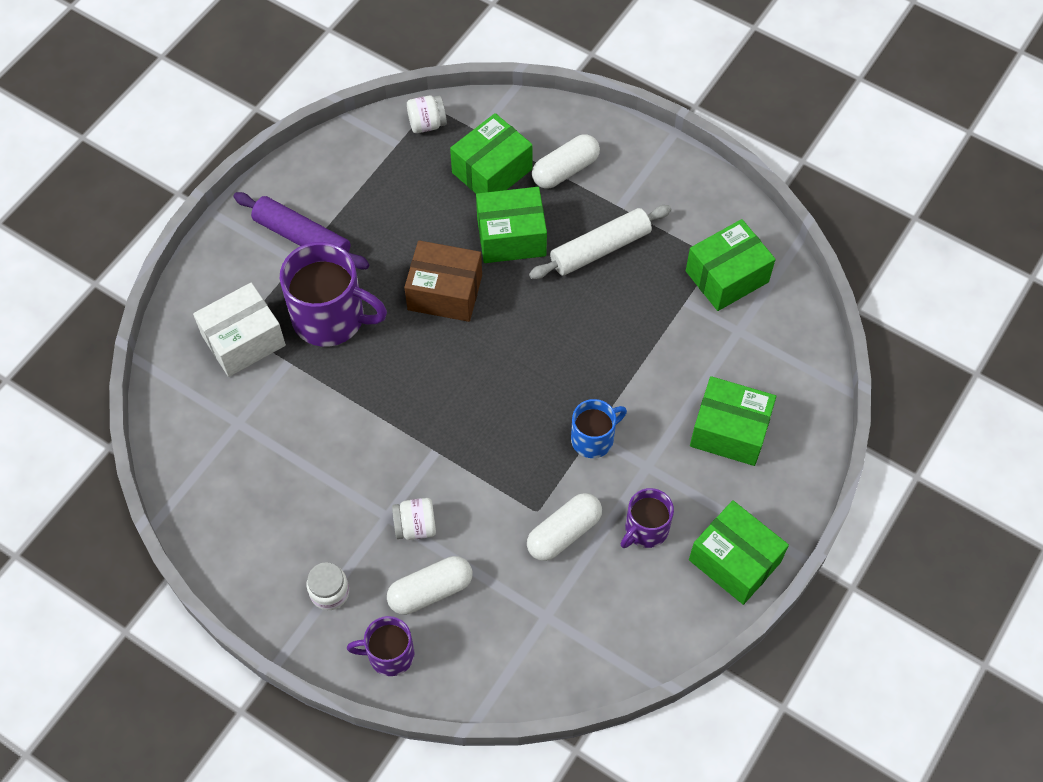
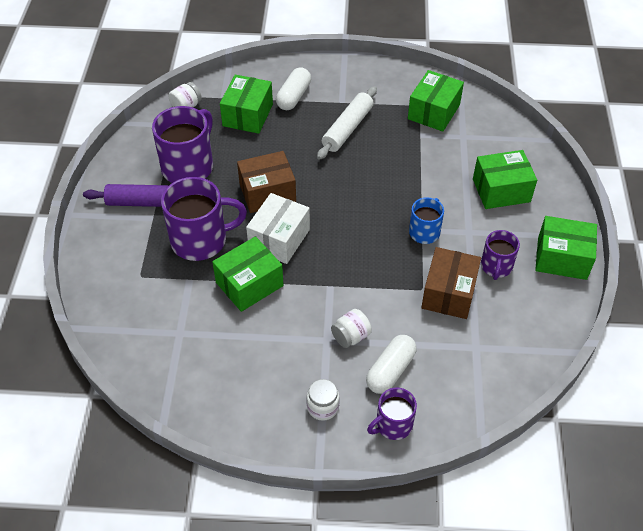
camera: 30 degrees left, 10 degrees down
(243, 340) = (148, 280): white box -> white box (279, 239)
(378, 211) = (188, 166): none -> purple mug
(511, 237) = (287, 145): green box -> green box (249, 284)
(564, 533) = (448, 293): white capsule -> brown box

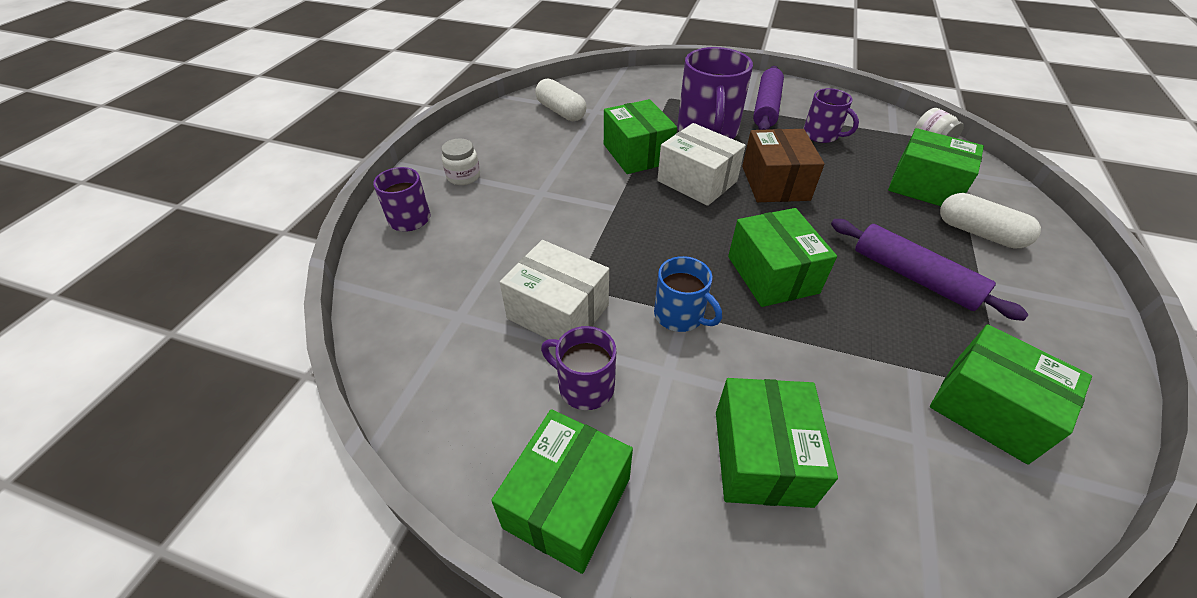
camera: 105 degrees right, 5 degrees down
(188, 166) = (821, 135): purple mug -> purple mug, size x0.57
(347, 129) = (913, 277): white rolling pin -> purple rolling pin
(351, 336) = (535, 210): white jar -> none
(371, 191) = (772, 274): none -> green box
(390, 370) = (474, 230): white capsule -> white capsule (561, 111)
(448, 293) = (558, 312): brown box -> white box

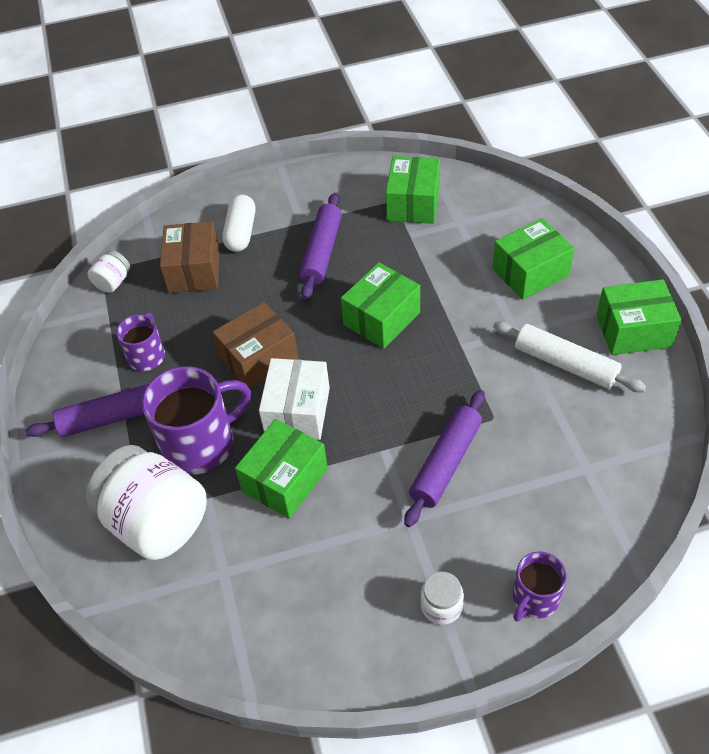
camera: 120 degrees left, 5 degrees up
(558, 312) = (526, 413): white box -> none
(561, 111) = (248, 607): white capsule -> none
(564, 233) = (446, 463): none -> purple rolling pin
(584, 386) = (565, 364): purple mug -> white rolling pin
(658, 100) = (157, 522): none -> white jar
(680, 315) = (466, 348): blue mug -> none
(924, 186) = (194, 270): green box -> brown box

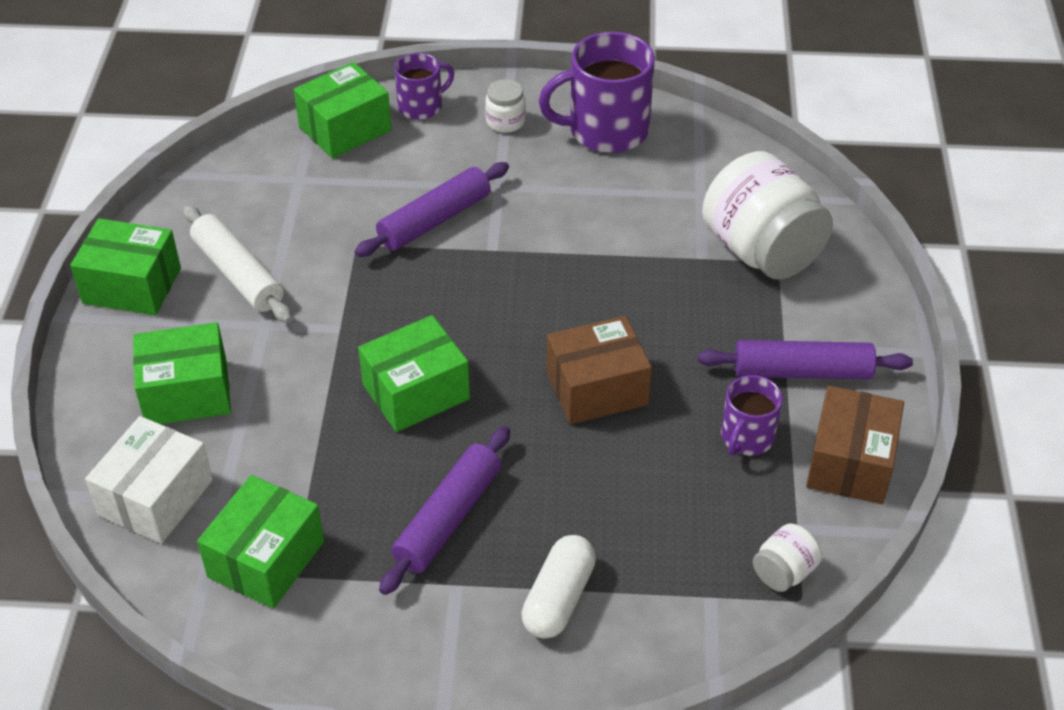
camera: 165 degrees left, 5 degrees down
(194, 270) = (651, 551): brown box -> brown box (850, 463)
(201, 444) = (696, 312): purple mug -> purple mug (606, 130)
(285, 480) = (611, 251): green box -> green box (345, 129)
(297, 411) = (571, 313): white box -> white box (156, 497)

